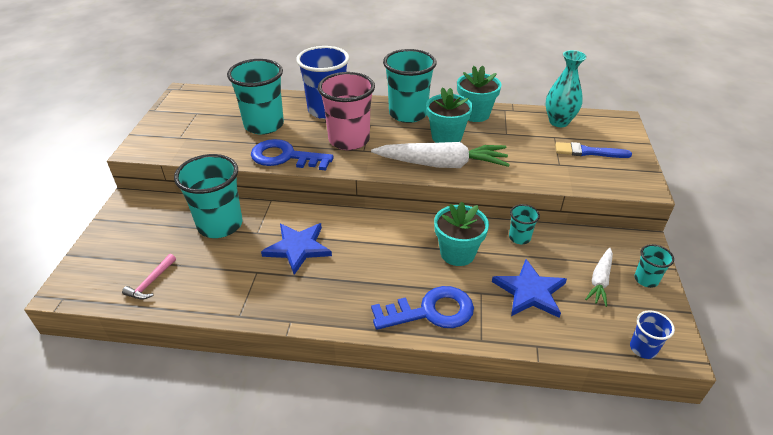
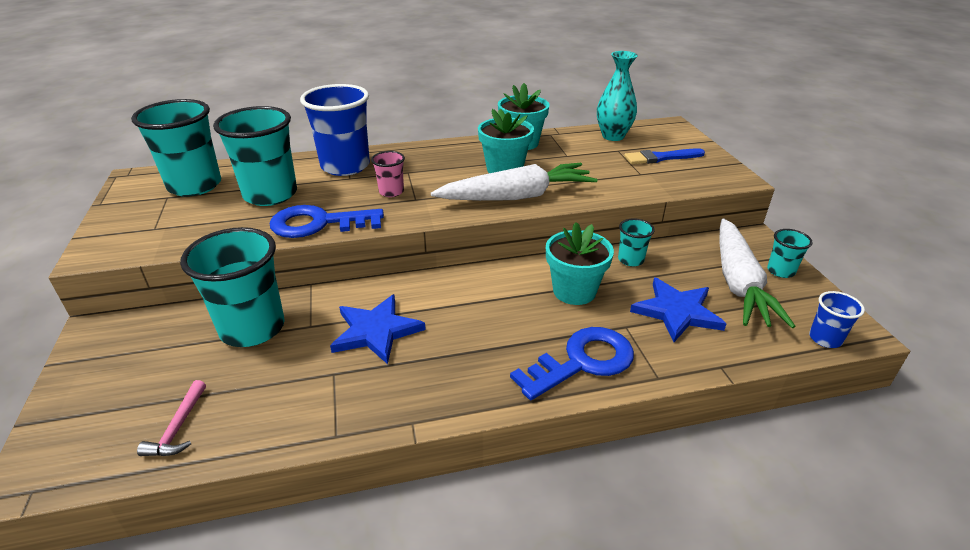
camera: 20 degrees left, 5 degrees down
(349, 140) = (391, 192): pink cup -> pink cup, size x0.48
(408, 114) = (446, 154): turquoise cup -> turquoise cup (195, 186)
(600, 280) = (738, 283): white carrot -> white carrot, size x1.89

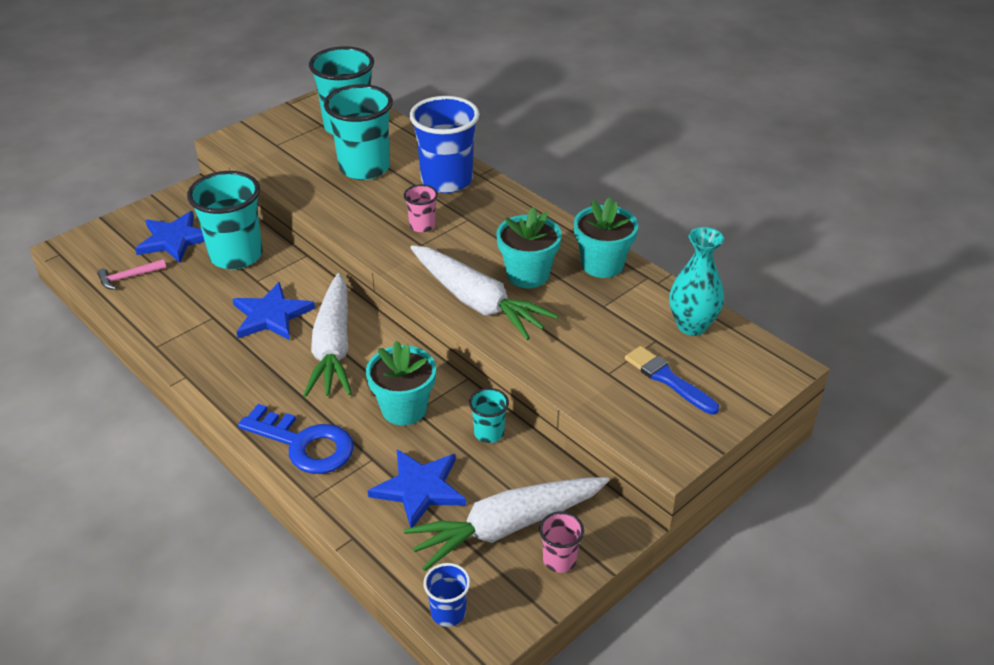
camera: 60 degrees right, 5 degrees up
(161, 368) = (174, 240): none -> blue star
(318, 224) = (339, 213): blue key -> none
(460, 306) = (333, 347): none -> white carrot
(780, 271) = (559, 560): turquoise cup -> pink cup

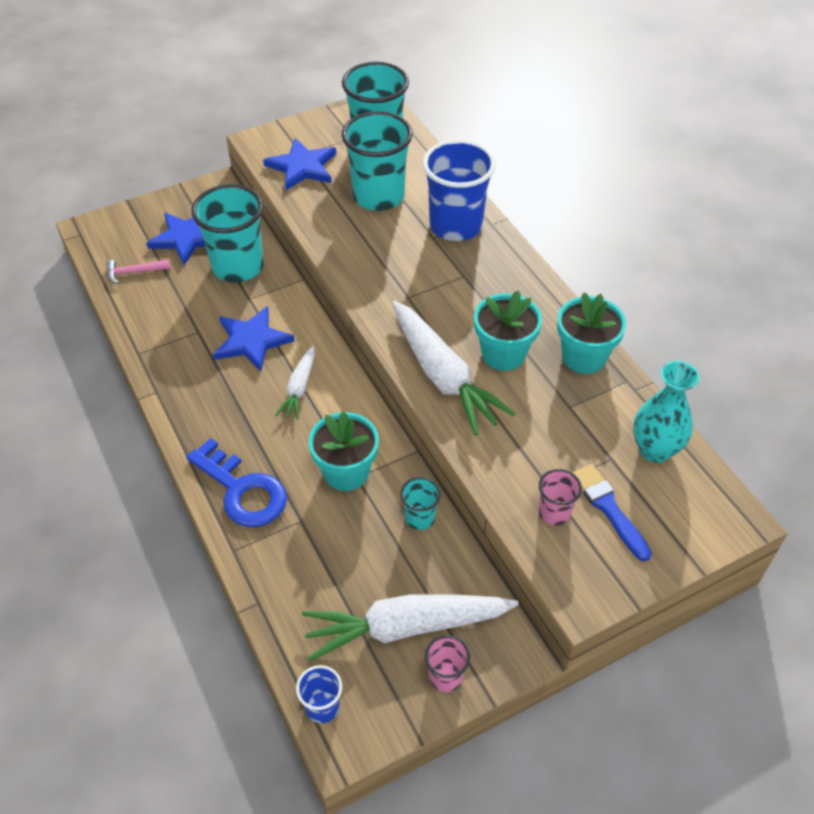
camera: 15 degrees right, 10 degrees up
(333, 347) = (299, 388): white carrot -> white carrot, size x0.53
(419, 489) = (335, 565): blue star -> blue star (302, 167)
(422, 226) = (415, 275): pink cup -> pink cup (554, 512)

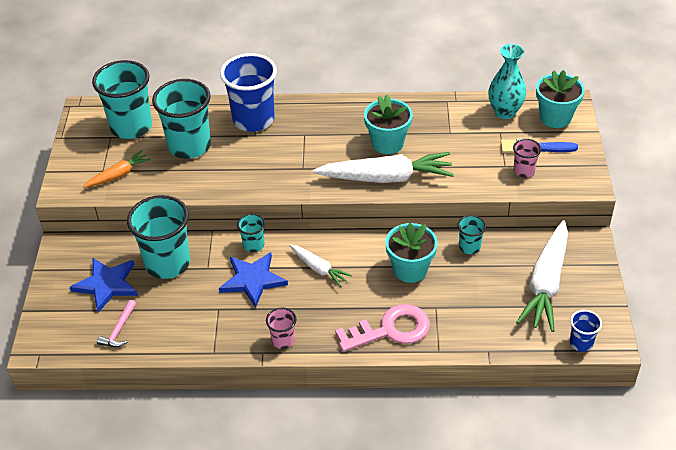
camera: 60 degrees left, 5 degrees down
(242, 490) = (390, 329): blue key -> pink key
(302, 167) = (118, 175): blue star -> orange carrot
(302, 320) = (253, 245): none -> turquoise cup
(445, 677) = (589, 278): pink cup -> pink cup (283, 340)
(584, 357) = (415, 110): turquoise flower pot -> turquoise flower pot (555, 117)

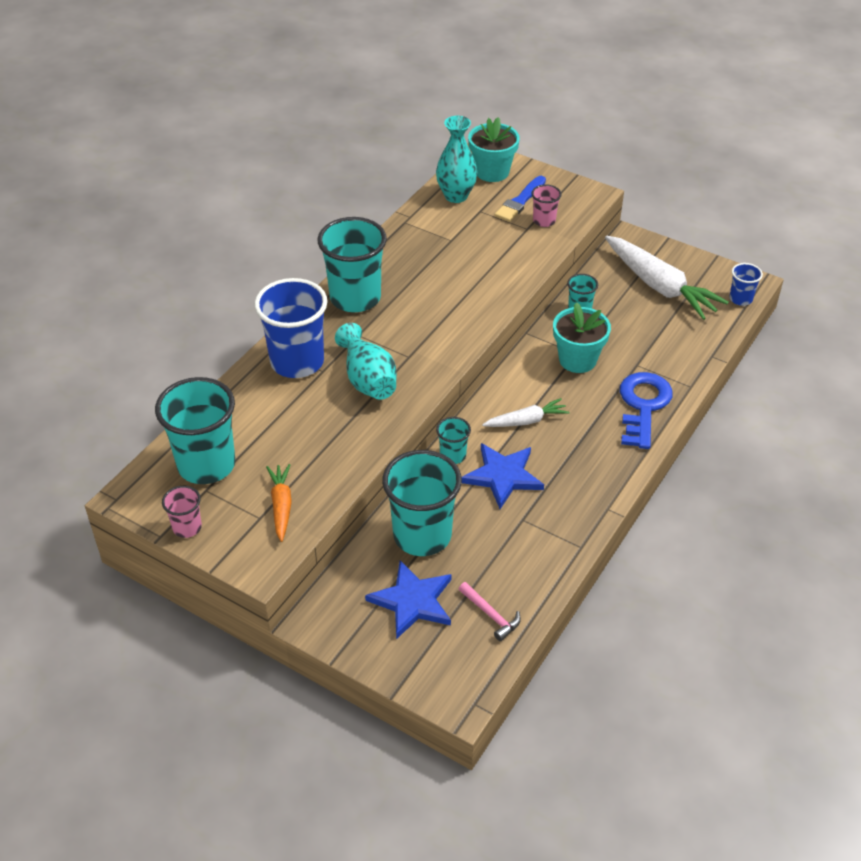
camera: 60 degrees left, 0 degrees up
(189, 146) = (290, 428): turquoise cup -> turquoise cup (355, 298)
(263, 159) = (368, 379): none -> turquoise vase
(283, 340) = (603, 486): pink cup -> pink cup (187, 527)
(386, 177) = (476, 306): white carrot -> none
(387, 143) = (428, 285): turquoise flower pot -> none
(390, 329) = (643, 406): pink key -> blue key

